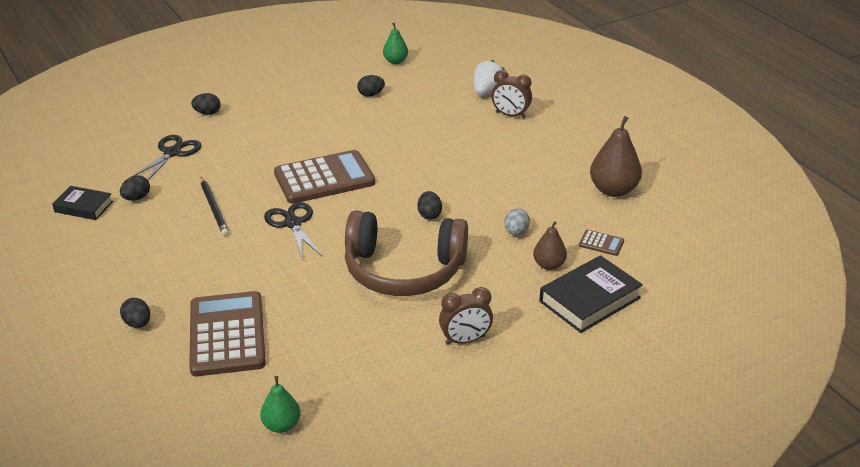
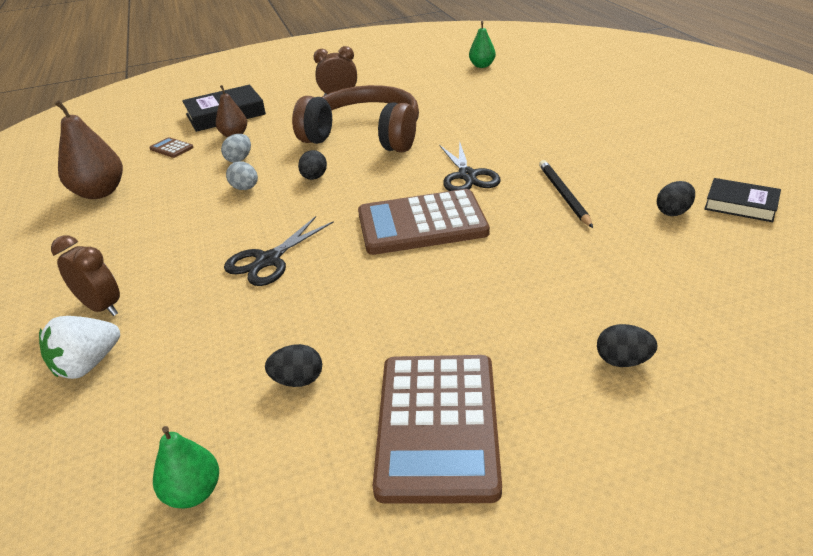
camera: 165 degrees left, 0 degrees up
(138, 323) = (608, 109): black egg -> none
(172, 153) = (654, 277): black scissors -> black scissors (268, 260)
(227, 334) = (526, 102): brown calculator -> brown calculator (437, 425)
(485, 201) = (245, 188): none -> grey egg

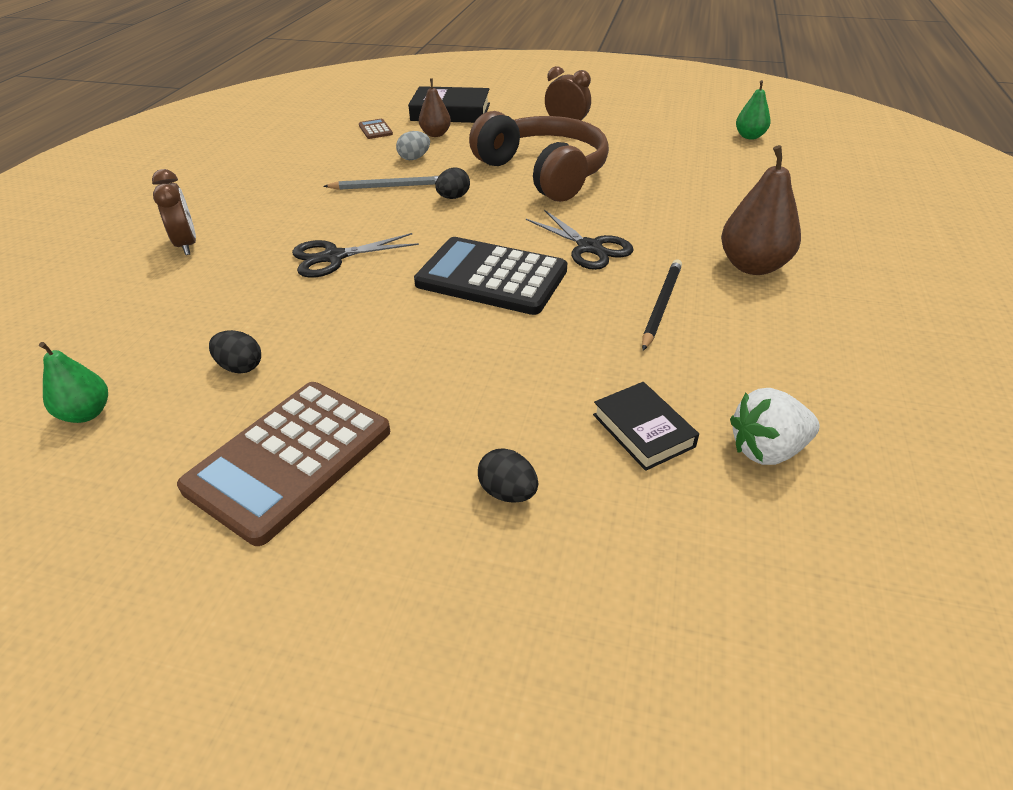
camera: 30 degrees right, 5 degrees up
(88, 364) = (133, 285): white strawberry -> white strawberry (767, 450)
(100, 192) = (285, 150): brown pear -> brown pear (753, 266)
(245, 188) = (389, 186): grey egg -> grey pencil
(422, 224) = (491, 277): brown calculator -> black calculator
(467, 176) = (589, 248): black scissors -> black scissors turned 60 degrees counterclockwise
(673, 212) = (759, 373): black egg -> none
(740, 205) = (854, 400): black book -> black book (643, 430)

